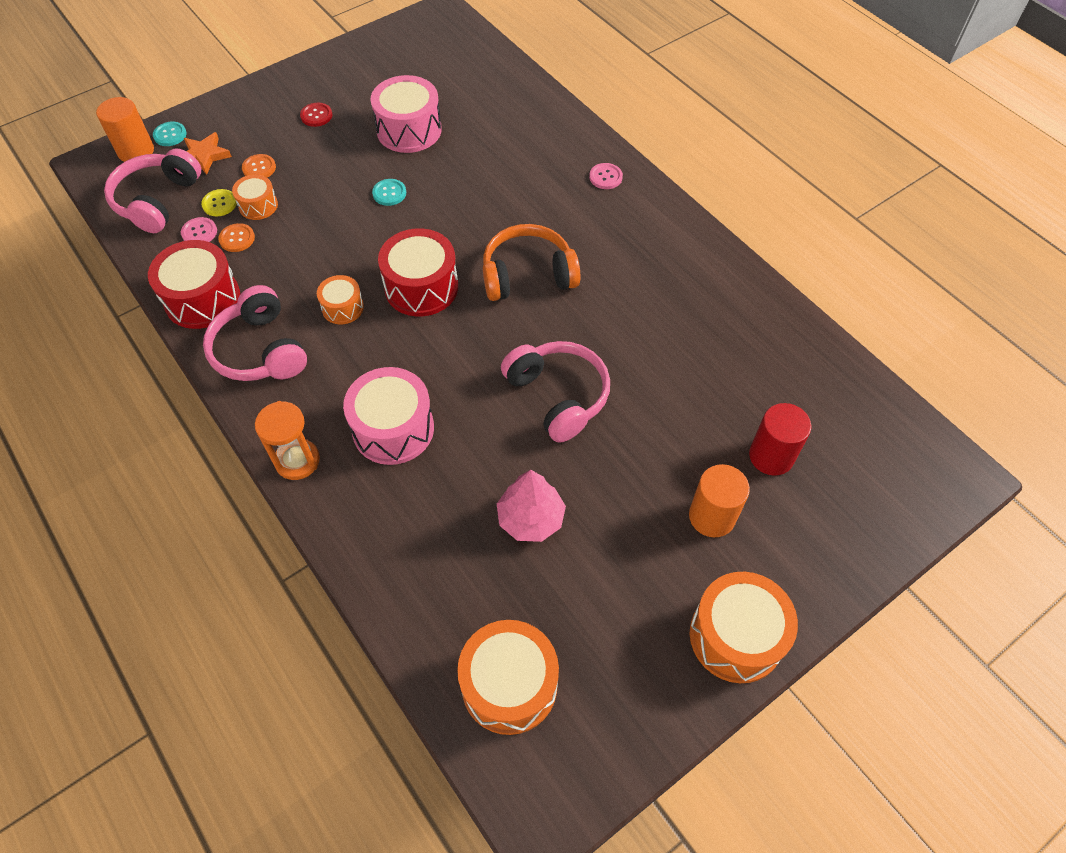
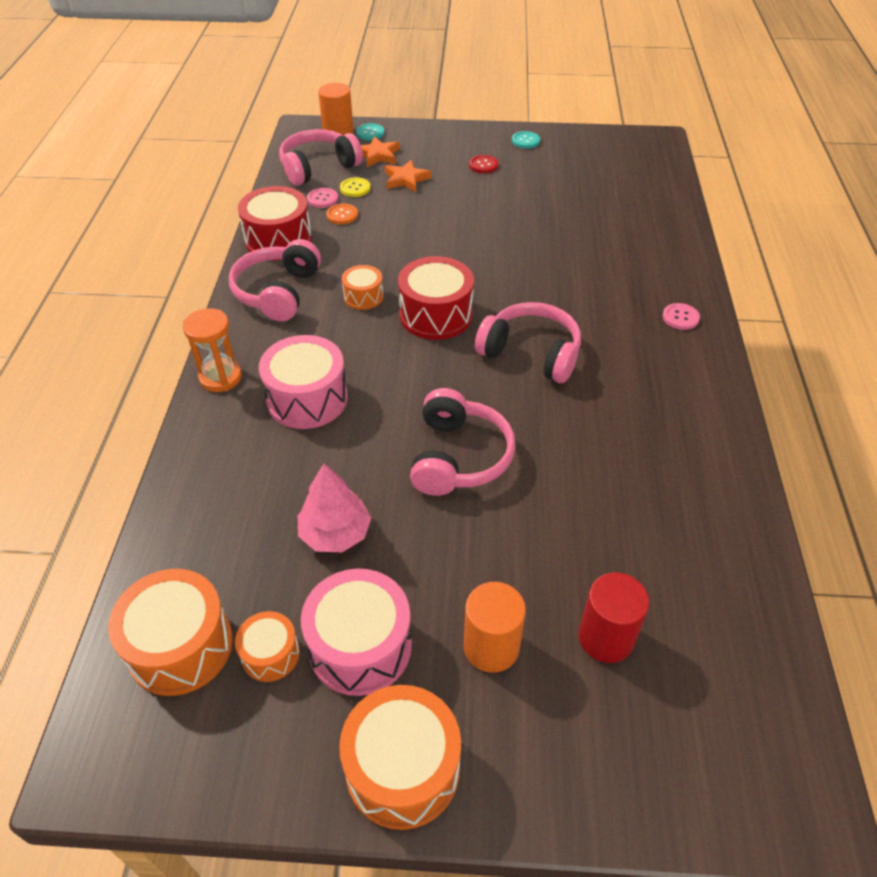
camera: 40 degrees right, 10 degrees down
(258, 205) = (379, 202): orange drum -> orange drum (270, 654)
(259, 168) = (406, 179): orange button -> orange star
(389, 193) = (482, 240): turquoise button -> turquoise button (525, 141)
(409, 130) = (544, 205): pink drum -> pink drum (360, 646)
(528, 275) = (531, 353): orange headphones -> pink headphones

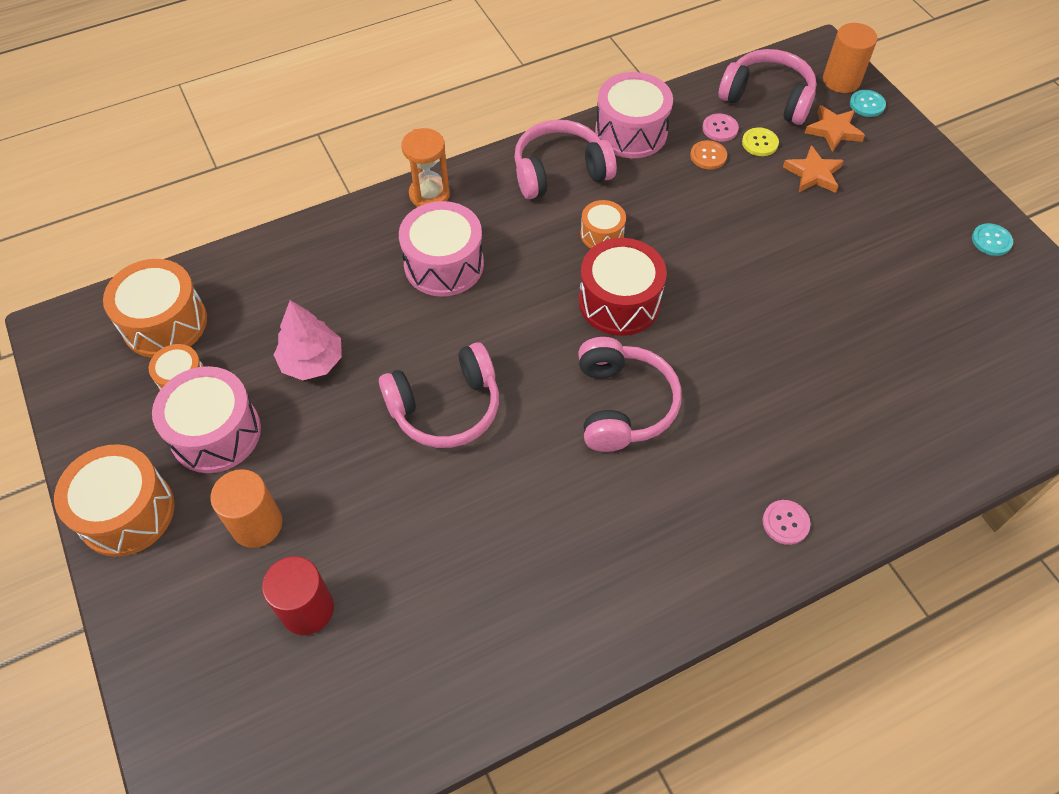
camera: 60 degrees right, 10 degrees up
(278, 240) = (631, 132): red drum -> pink drum
(483, 165) = (903, 225): red button -> none

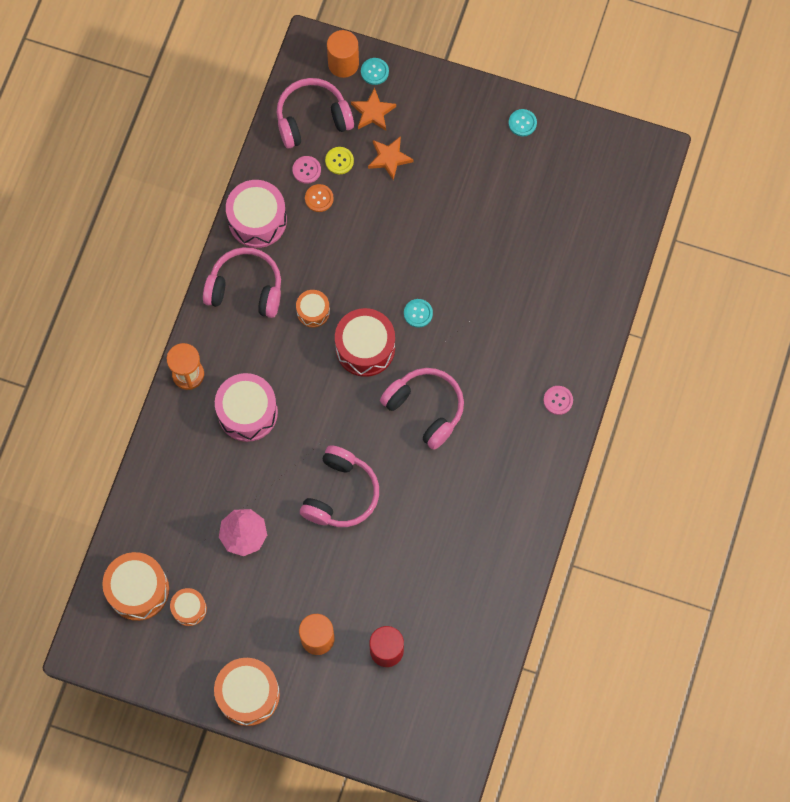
camera: 45 degrees left, 15 degrees up
(216, 433) = (242, 617): pink drum -> none
(560, 172) = (245, 288): pink headphones -> pink headphones turned 75 degrees clockwise
(707, 315) = (418, 313): none -> turquoise button

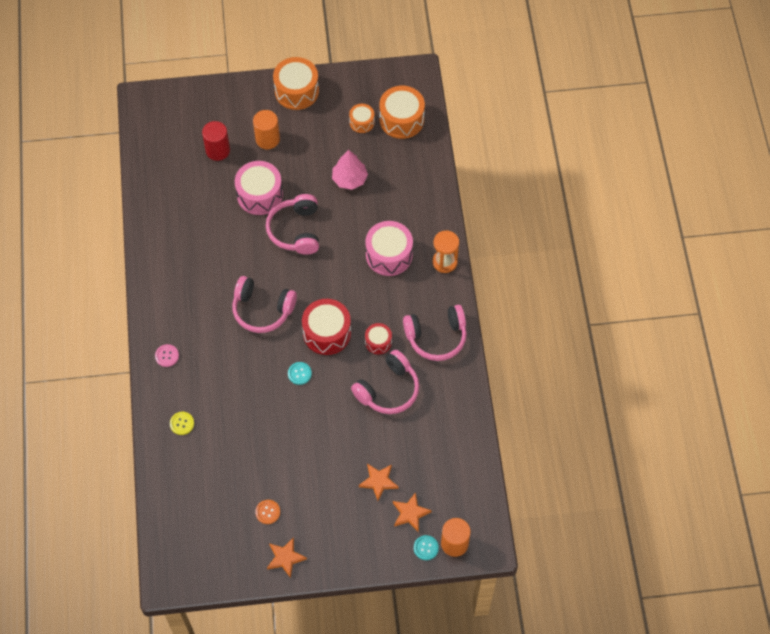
camera: 155 degrees right, 10 degrees down
(257, 220) = (455, 390): pink drum -> pink drum (259, 195)
(306, 170) = (438, 444): pink button -> none
(312, 119) = (455, 486): pink headphones -> pink headphones (388, 389)
(313, 311) = (378, 342): orange drum -> red drum
(319, 198) = (417, 426): orange button -> orange button (267, 512)
(339, 161) = (416, 462): yellow button -> yellow button (182, 423)
(522, 123) = (285, 558): turquoise button -> orange star

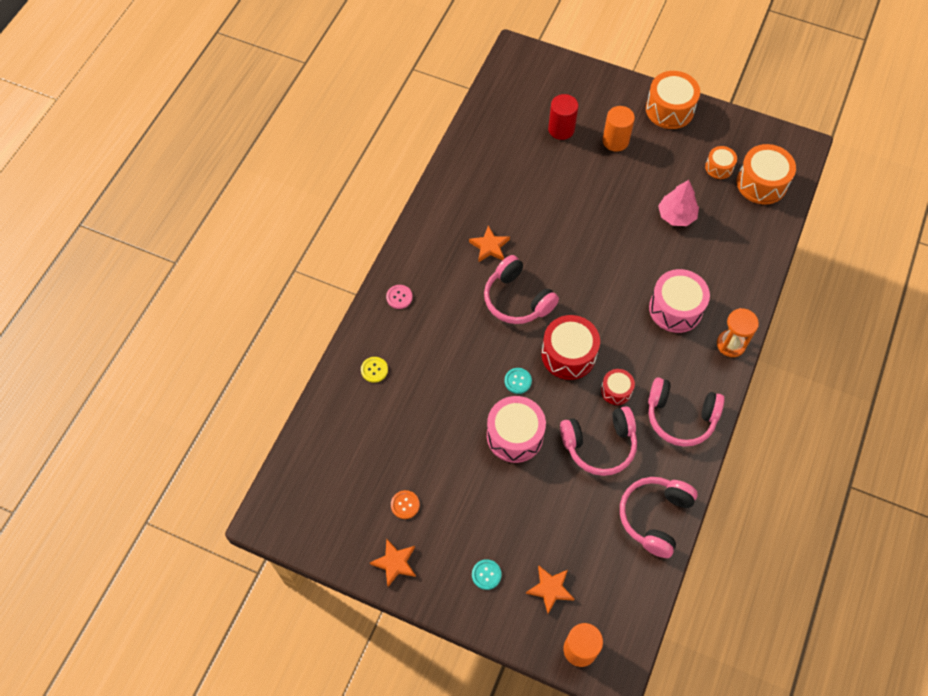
camera: 30 degrees right, 0 degrees up
(259, 195) = (578, 189): pink drum -> pink drum (514, 435)
(296, 230) = (594, 239): pink headphones -> pink headphones (655, 517)
(378, 481) = (536, 536): orange star -> orange star (489, 246)
(426, 548) = (546, 636): turquoise button -> turquoise button (486, 574)

